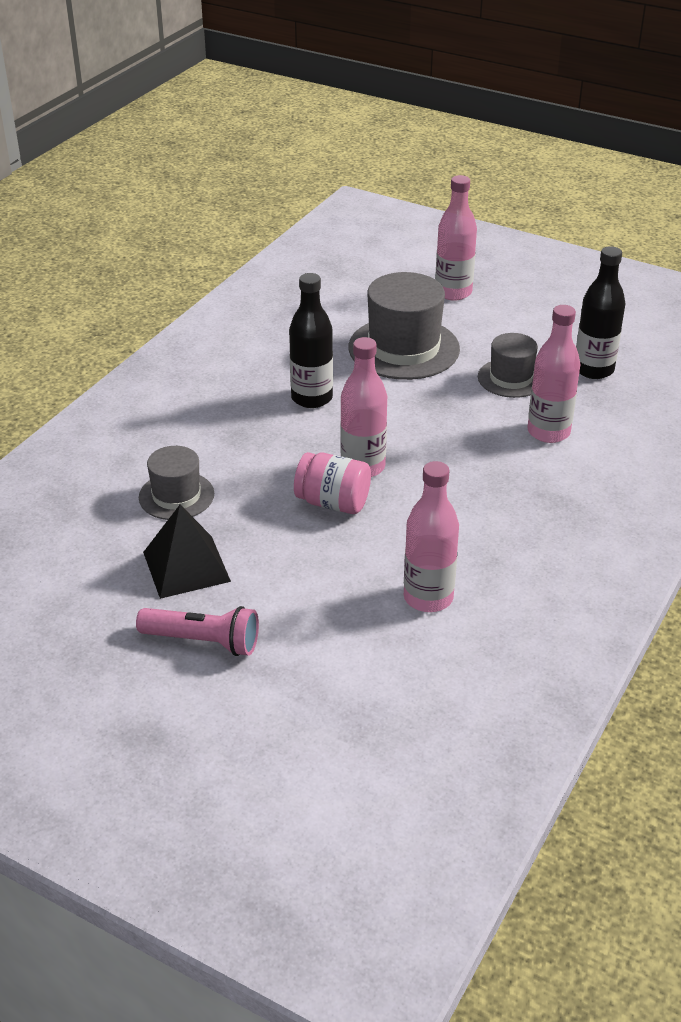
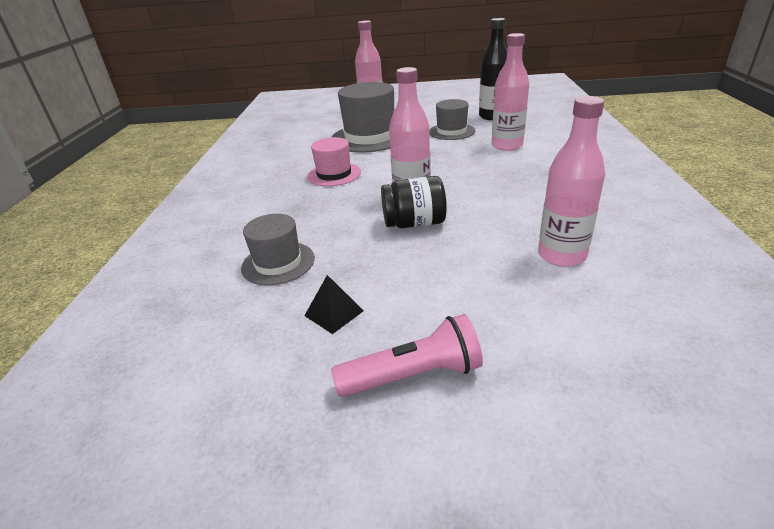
camera: 25 degrees left, 5 degrees down
(186, 566) = (333, 313): black pyramid -> black pyramid, size x0.55
(312, 398) = (334, 174): black bottle -> pink hat
(333, 502) = (414, 223): pink jar -> black jar

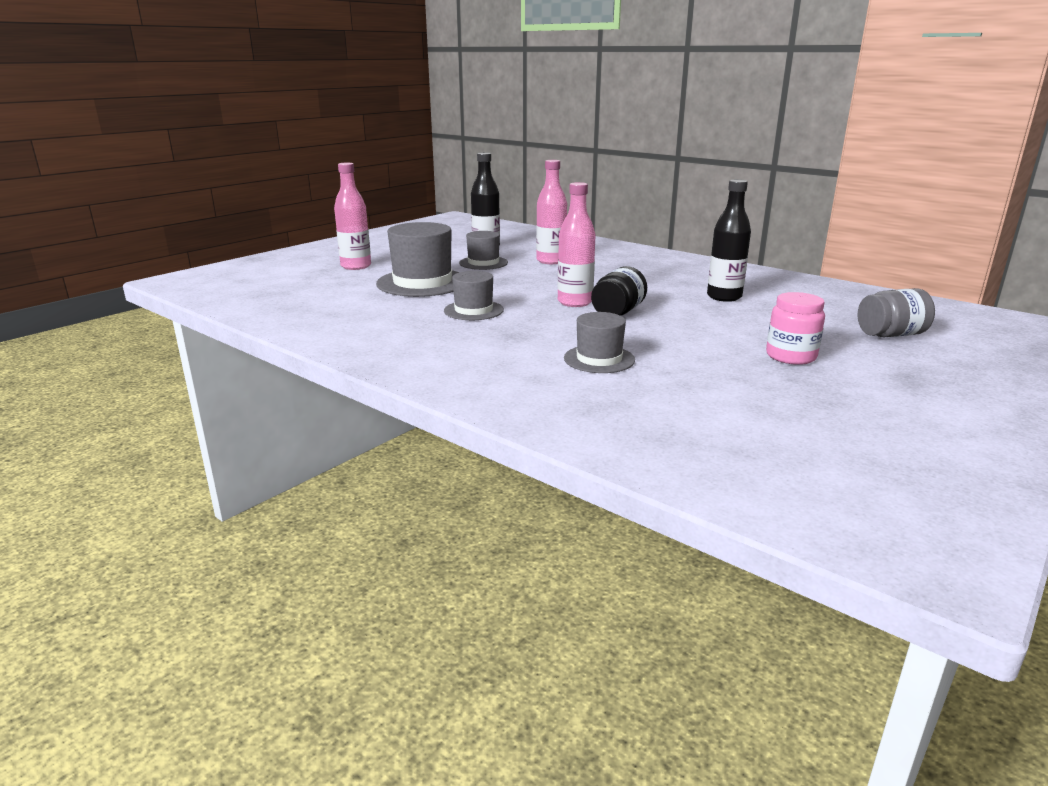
camera: 55 degrees left, 10 degrees down
(333, 313) = (698, 359): black pyramid -> none
(334, 174) = (473, 310): pink hat -> grey hat
(413, 375) = (791, 356): pink flashlight -> pink jar
(561, 255) = (724, 297): pink bottle -> black bottle
(639, 450) = (890, 335): none -> grey jar

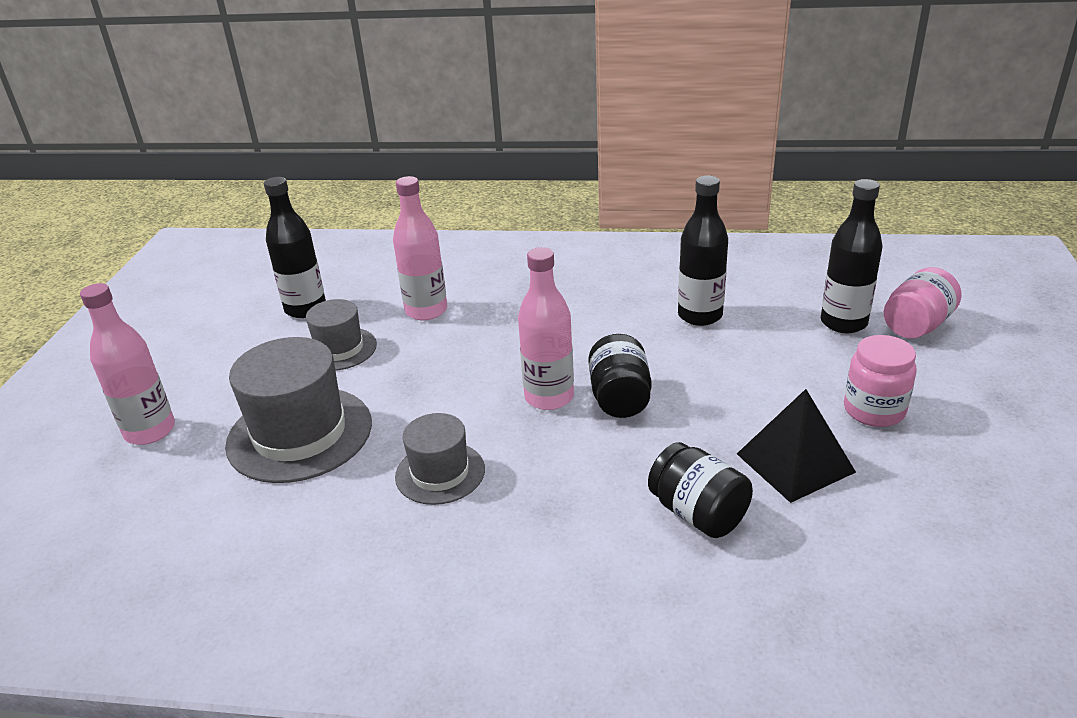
camera: 30 degrees left, 10 degrees up
(599, 359) = (698, 513): grey hat -> black jar
(695, 359) = (795, 463): none -> black pyramid
(830, 321) = (843, 323): none -> black bottle
(890, 335) = (916, 325): grey jar -> pink jar

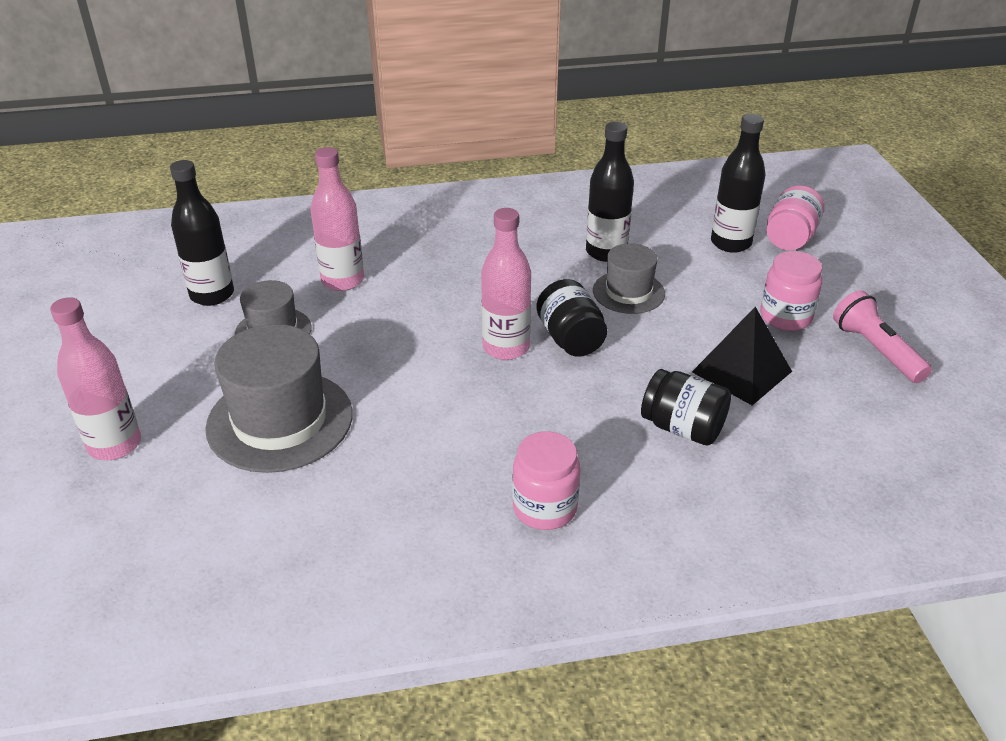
camera: 20 degrees left, 5 degrees up
(440, 473) = (440, 433): grey hat -> grey hat (628, 292)
(506, 572) = (544, 508): none -> pink jar
(972, 465) = (876, 350): none -> pink flashlight

